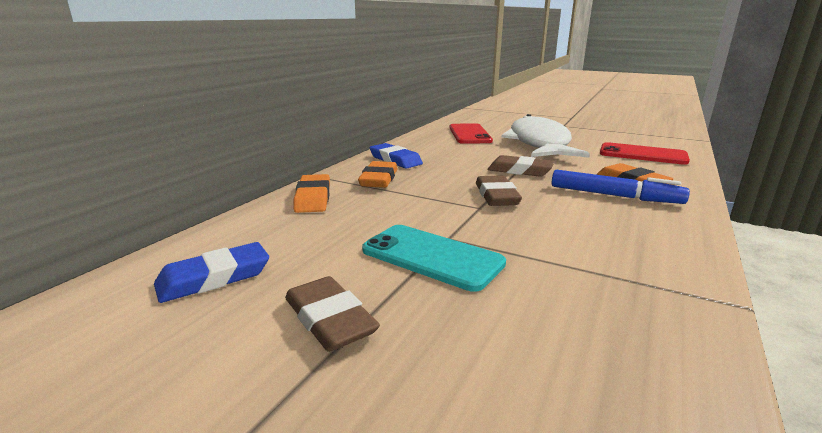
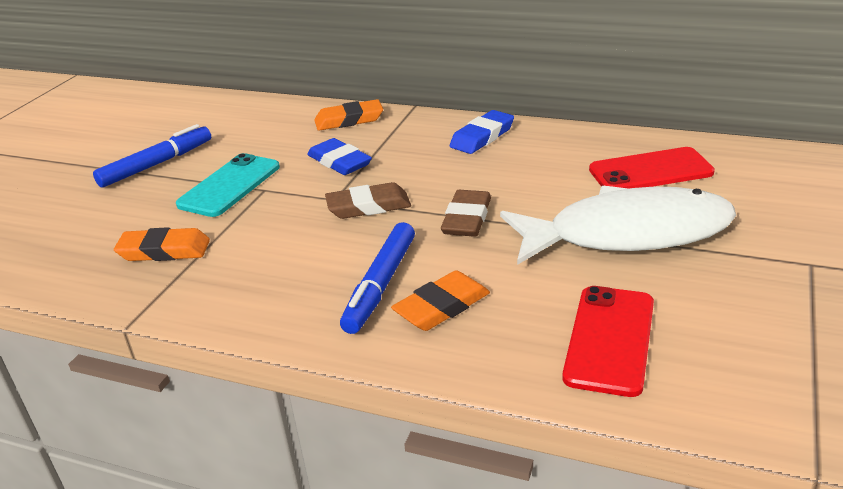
camera: 85 degrees right, 10 degrees up
(214, 278) = (211, 122): blue eraser -> blue eraser (339, 162)
(329, 319) = (156, 164): brown eraser -> blue marker
(379, 179) = (408, 139): orange eraser -> orange eraser (164, 250)

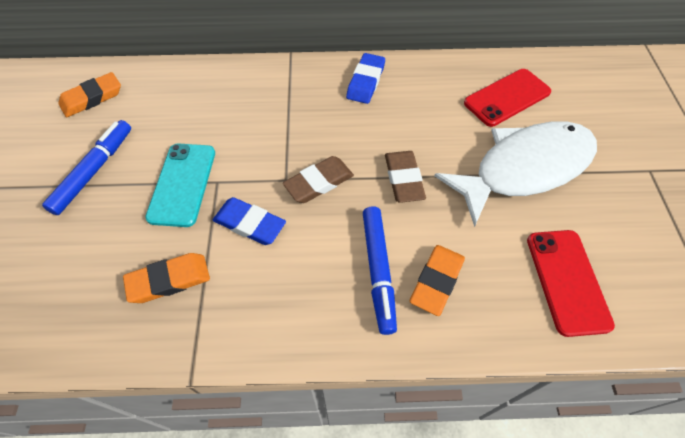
camera: 25 degrees left, 25 degrees up
(339, 162) = (264, 134): blue eraser -> blue eraser (249, 224)
(349, 120) = (244, 80): orange eraser -> orange eraser (92, 98)

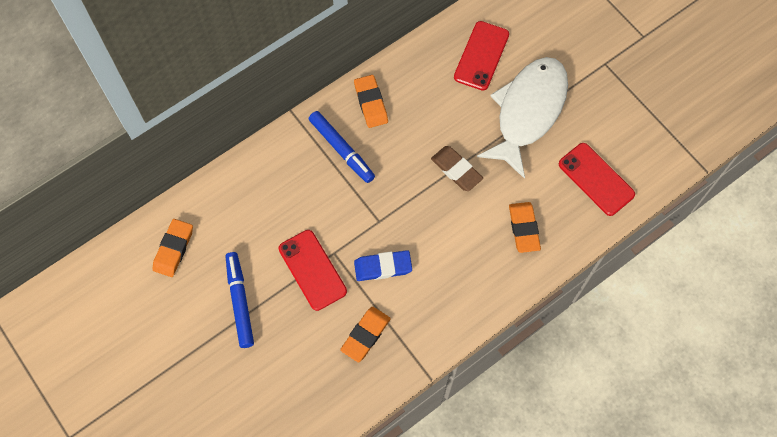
camera: 35 degrees left, 10 degrees up
(182, 184) = (312, 270): turquoise phone -> red phone
(319, 182) = (403, 209): brown eraser -> none
(366, 81) = (371, 103): blue eraser -> orange eraser
(378, 271) = (486, 244): blue marker -> blue marker (341, 149)

